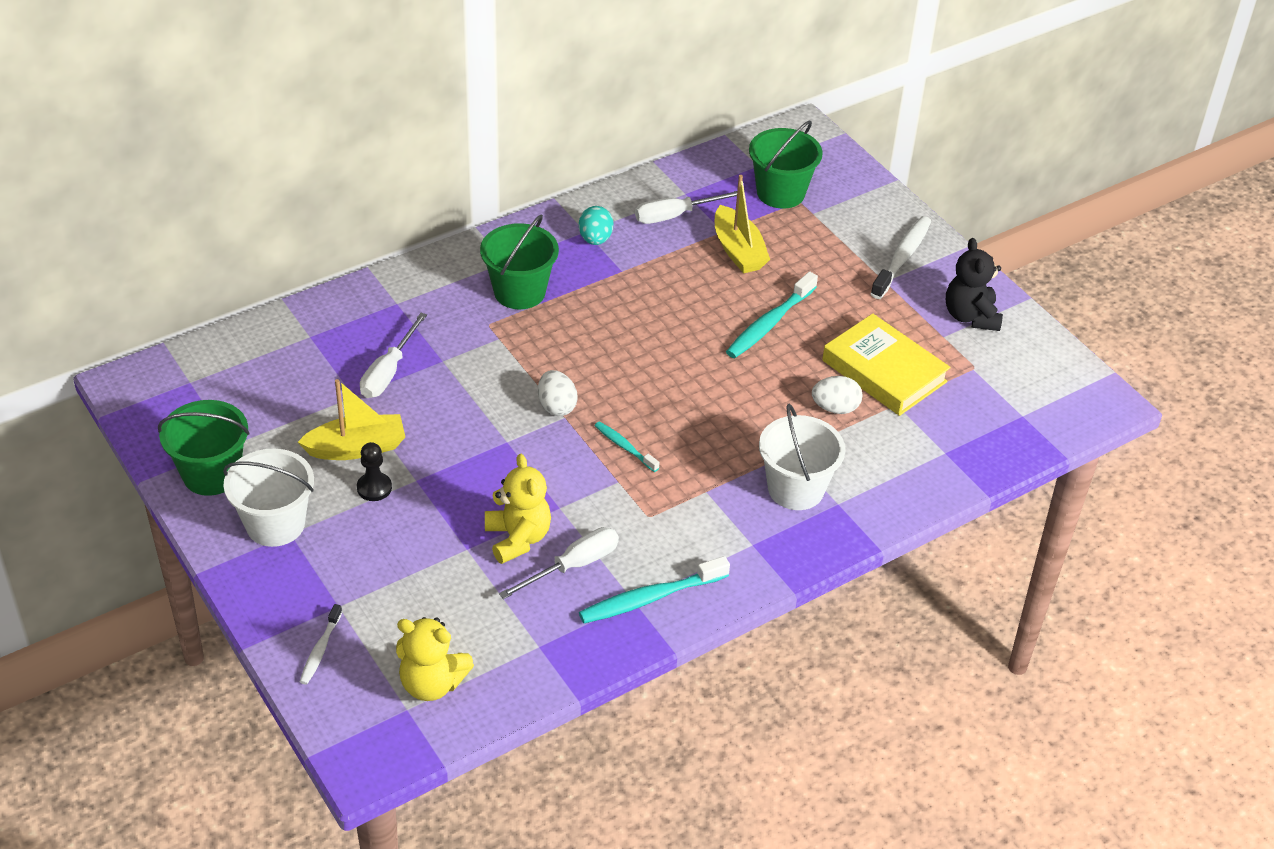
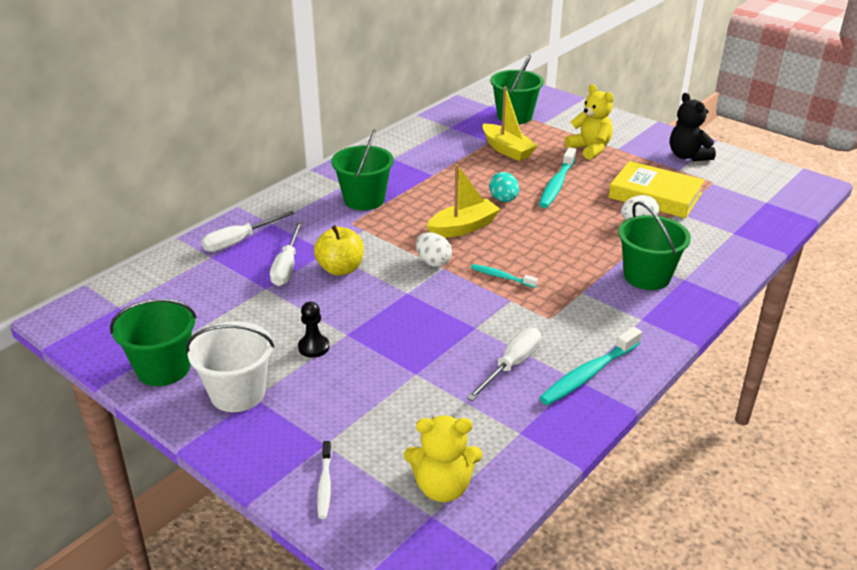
camera: 15 degrees left, 10 degrees down
(356, 448) = (285, 322): yellow boat -> yellow boat (463, 227)
(447, 390) = (340, 269): none -> yellow apple
(518, 538) = (454, 356): yellow teddy bear -> yellow teddy bear (590, 149)
(595, 239) = (402, 161): turquoise egg -> turquoise egg (503, 200)
(675, 215) = (451, 139): white screwdriver -> white screwdriver (239, 241)
(796, 489) = (647, 276): white bucket -> green bucket
(902, 258) = (619, 134): white toothbrush -> none

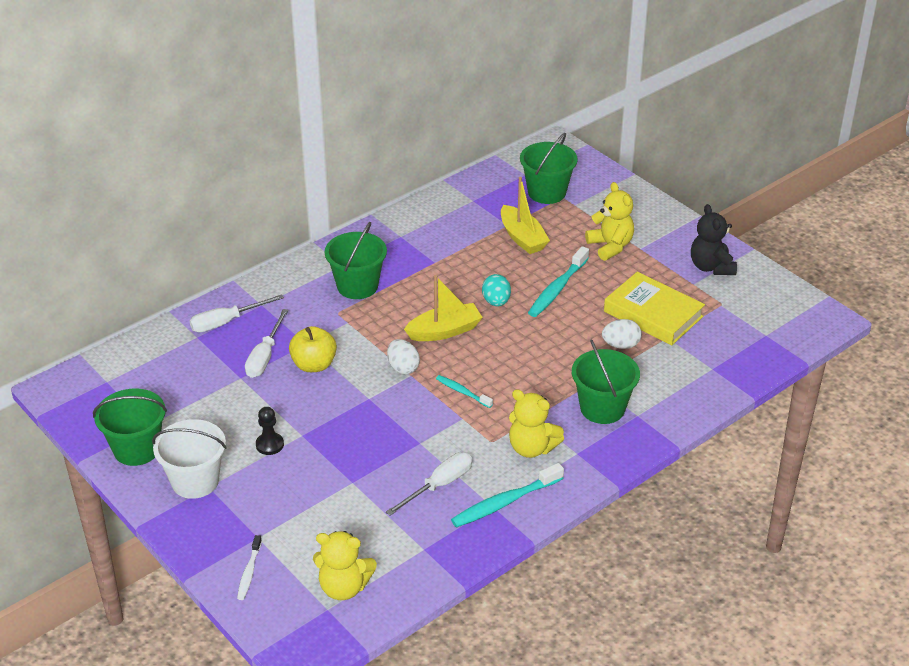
camera: 10 degrees right, 5 degrees up
(593, 319) = (532, 448): none -> yellow teddy bear

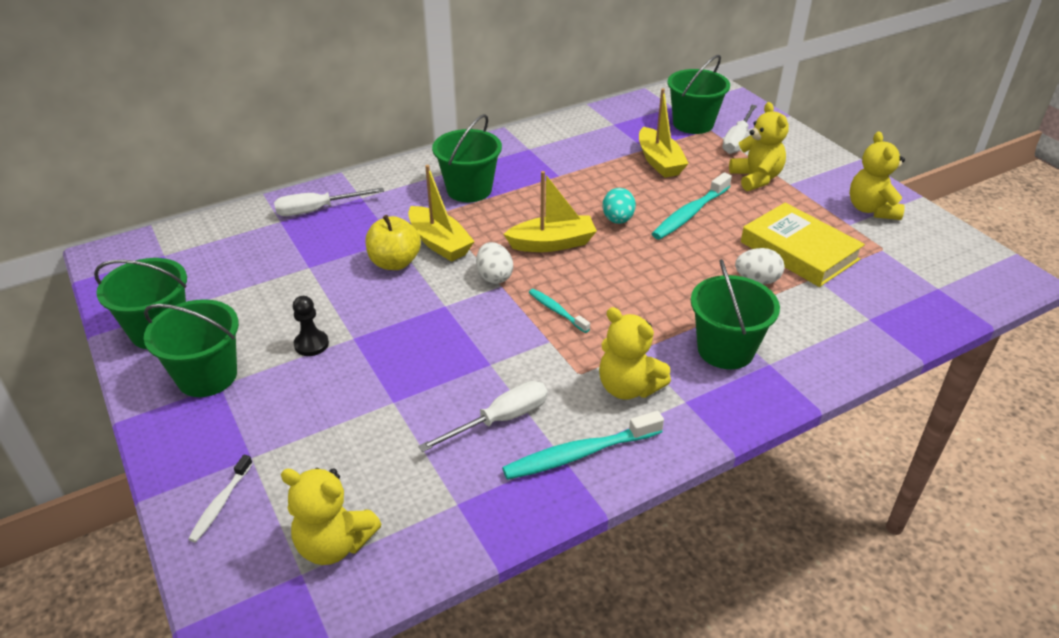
camera: 10 degrees right, 0 degrees up
(195, 481) = (207, 376): white bucket -> green bucket
(265, 356) = (344, 248): white screwdriver -> white screwdriver (737, 140)
(347, 342) = (439, 243): none -> yellow boat
(711, 267) = (871, 209): black teddy bear -> yellow teddy bear

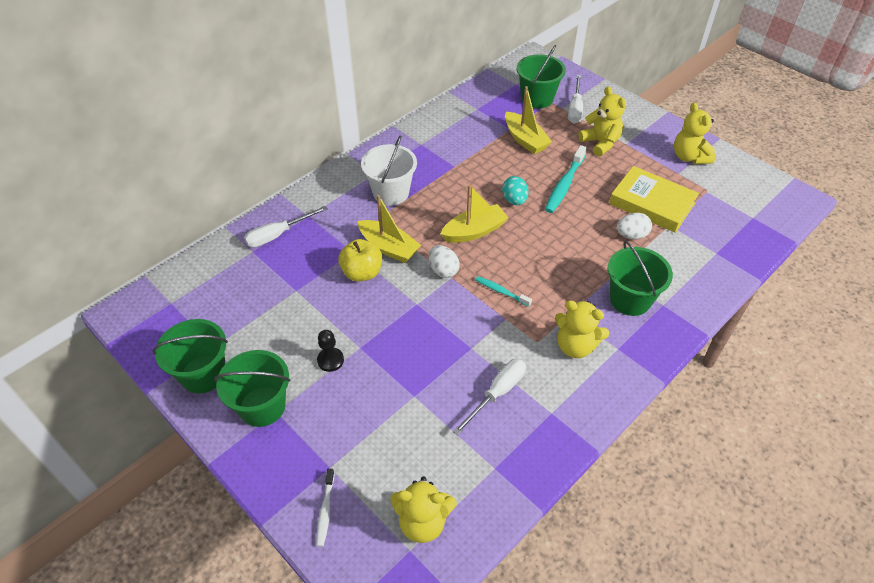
camera: 15 degrees left, 10 degrees up
(469, 190) = (391, 192): green bucket -> white bucket
(579, 454) = (562, 408): turquoise toothbrush -> none

